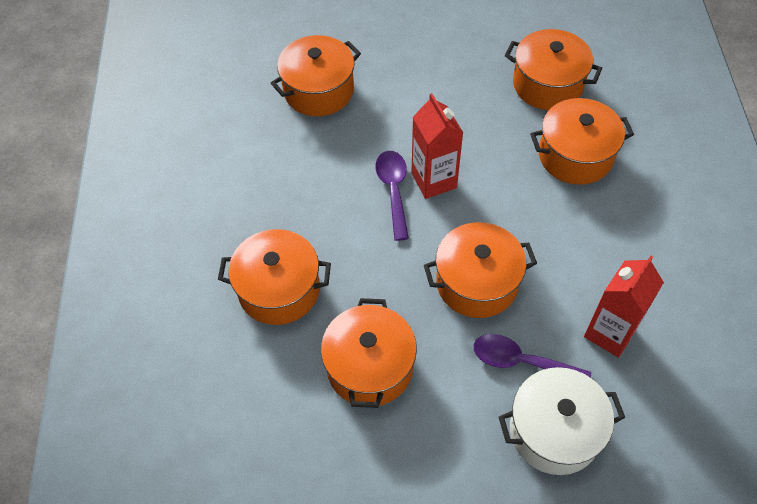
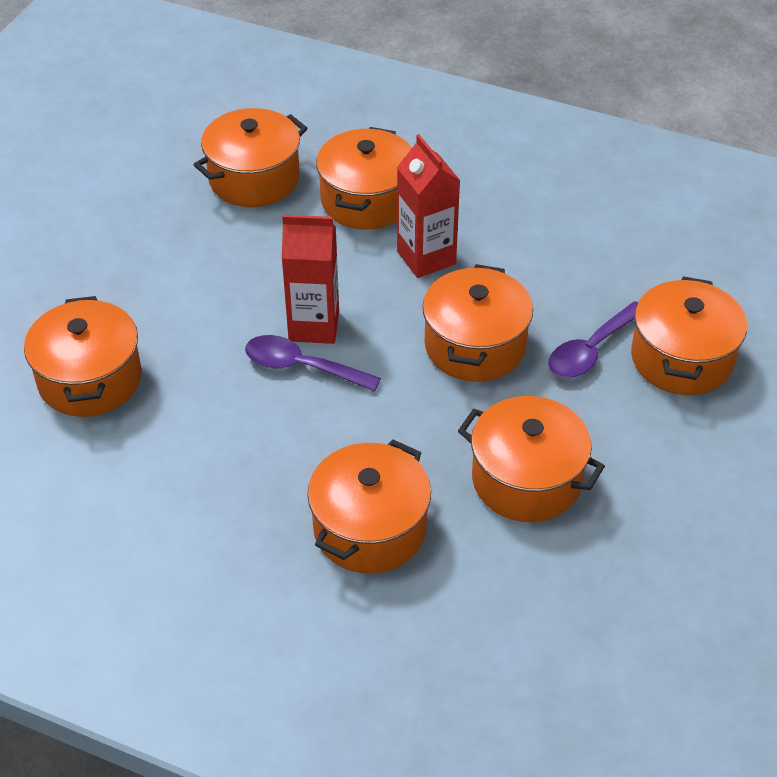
camera: 65 degrees left, 10 degrees down
(554, 431) = (682, 358): white pot -> orange pot
(610, 333) = (596, 270): red carton -> red carton (426, 258)

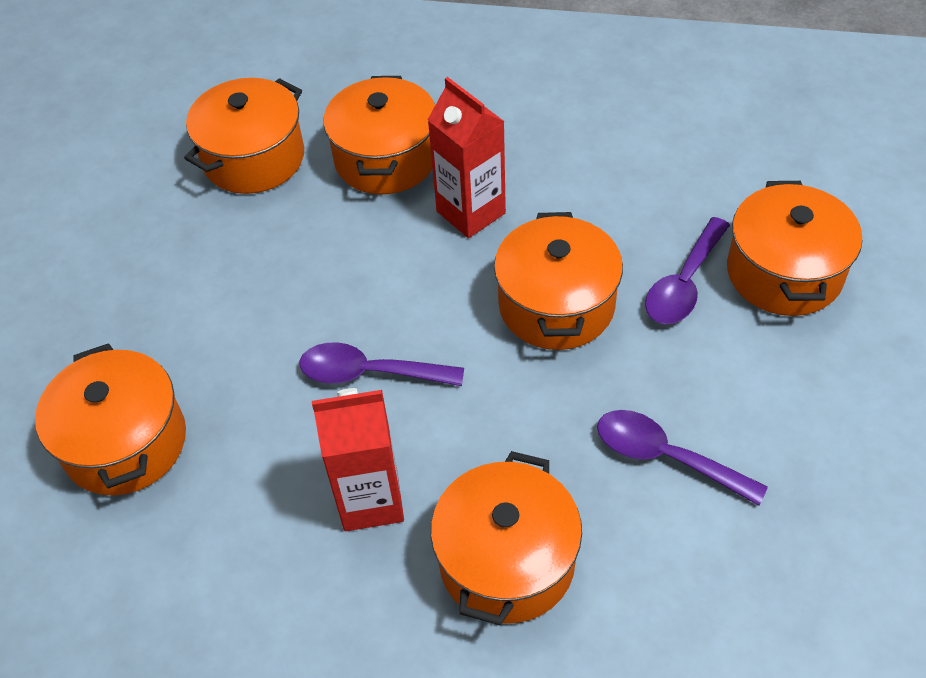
camera: 10 degrees left, 5 degrees up
(314, 326) = (369, 320): red carton -> red carton (371, 500)
(526, 479) = (665, 457): orange pot -> purple spoon

